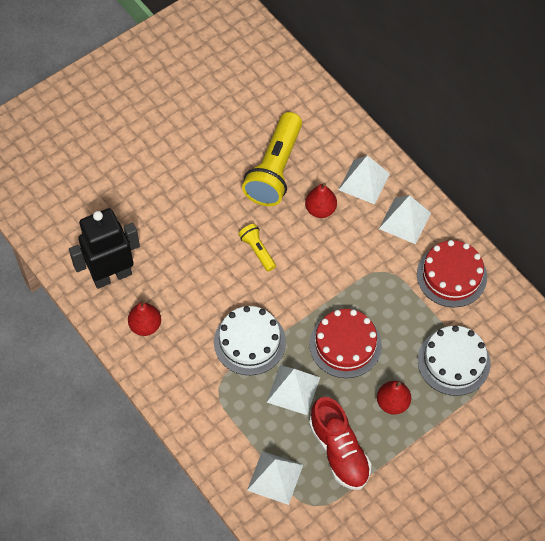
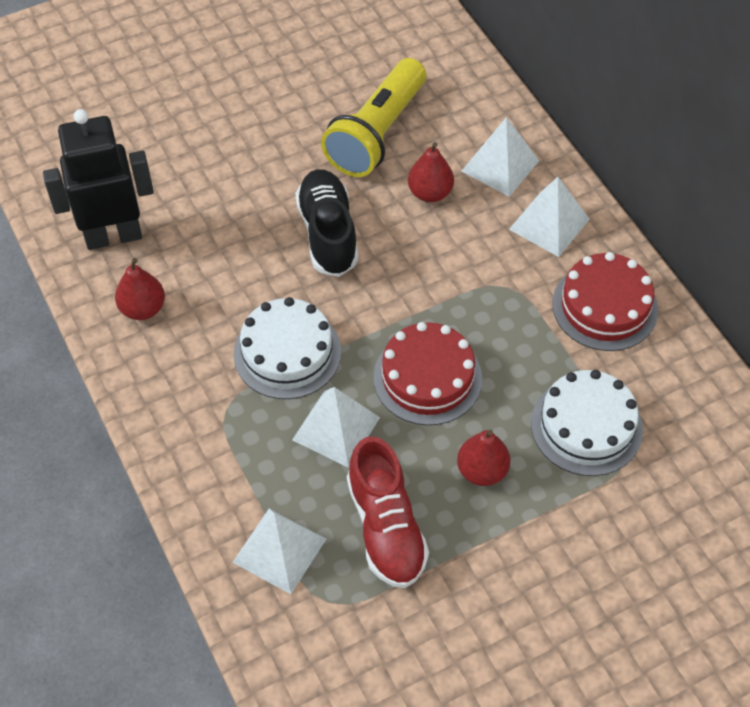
camera: 10 degrees right, 5 degrees down
(257, 251) = (328, 233): yellow flashlight -> black shoe

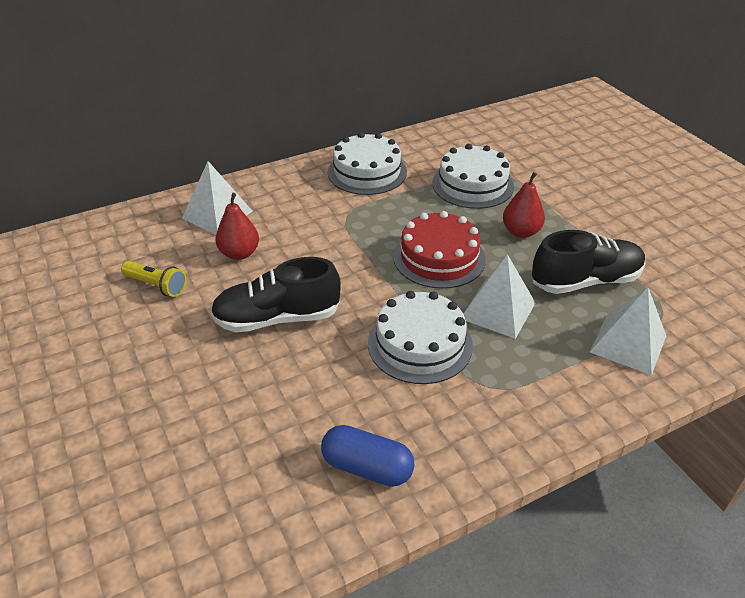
camera: 90 degrees left, 15 degrees down
(113, 236) = (255, 508): black robot -> none
(143, 309) = (367, 467): red pear -> blue capsule
(377, 134) = (156, 286): yellow flashlight -> yellow flashlight, size x0.48
(386, 527) = (585, 281): red shoe -> black shoe
(549, 224) = (285, 193): white pyramid -> none
(605, 306) = (367, 172): red cake -> white cake

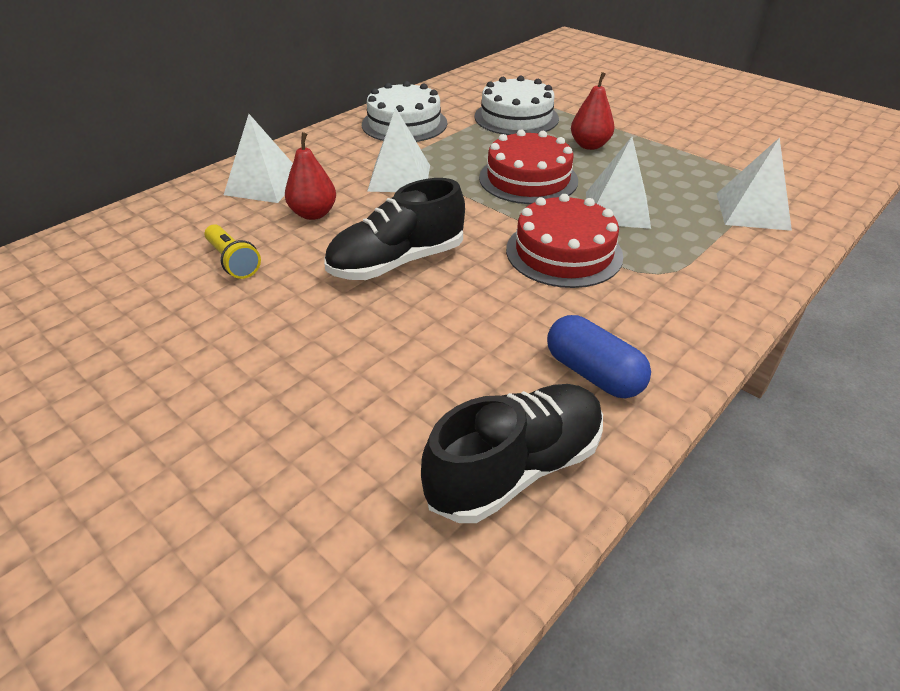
camera: 20 degrees left, 0 degrees up
(156, 286) = (233, 261): yellow flashlight -> yellow flashlight turned 45 degrees clockwise
(328, 231) = (399, 178): none -> white pyramid
(367, 467) = (593, 373): blue capsule -> blue capsule turned 45 degrees clockwise
(420, 344) = (564, 252): white cake -> red cake
(585, 281) = (676, 172): black shoe -> black shoe (515, 468)

